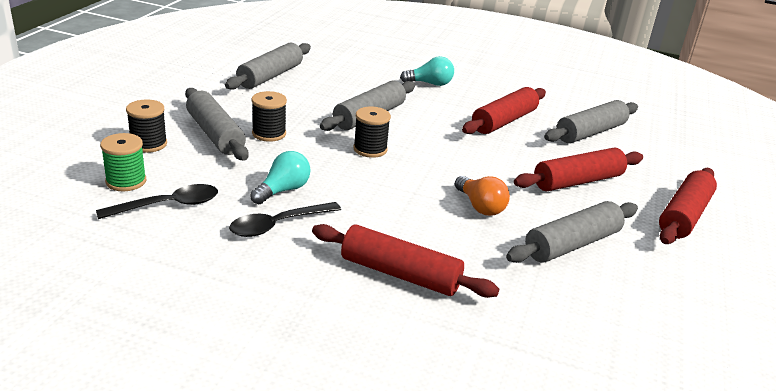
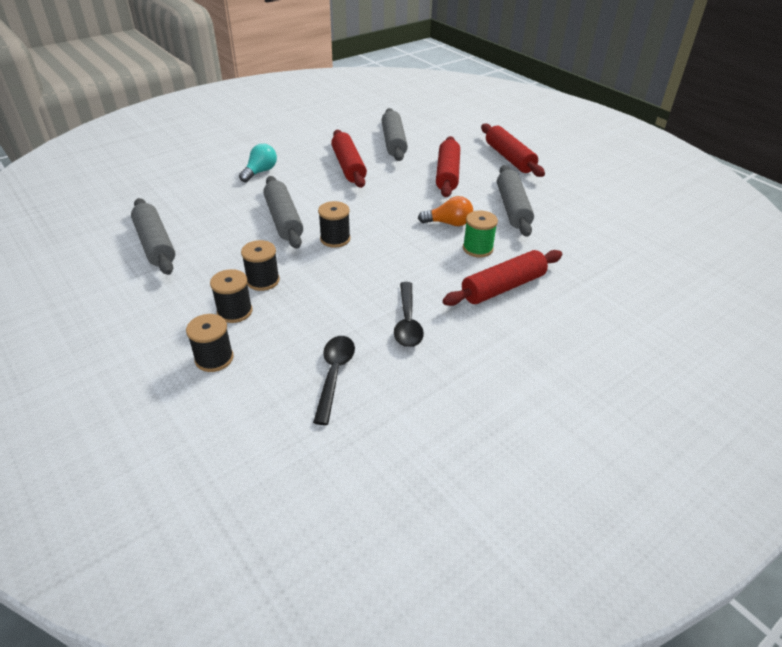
camera: 55 degrees left, 10 degrees up
(126, 181) = (272, 391): green spool -> green spool (477, 248)
(215, 134) = (235, 311): grey rolling pin -> black spool
(283, 190) = (360, 303): turquoise light bulb -> none

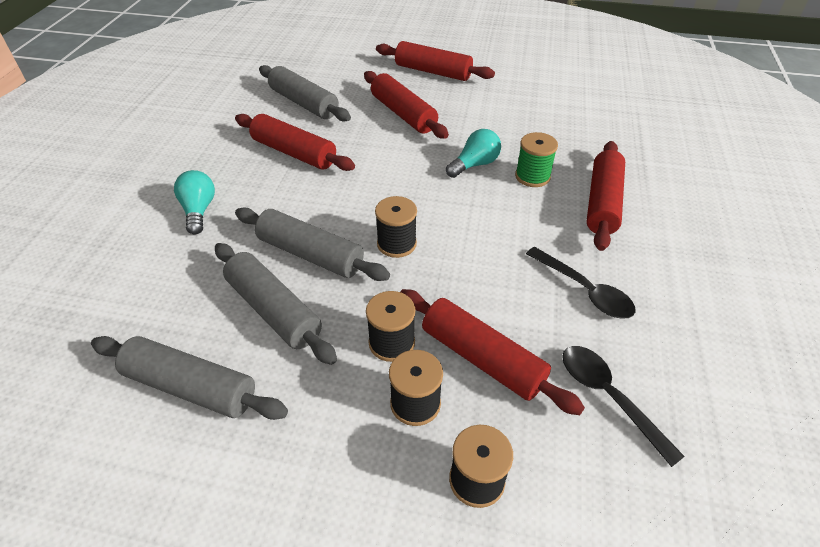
camera: 40 degrees left, 5 degrees up
(296, 315) = (482, 358): none -> red rolling pin
(448, 223) = (474, 164): orange light bulb -> turquoise light bulb
(512, 208) = (503, 120): grey rolling pin -> grey rolling pin (274, 310)

